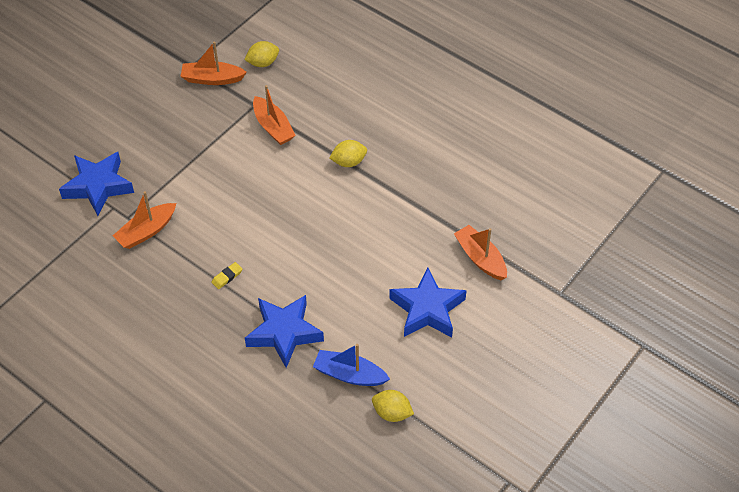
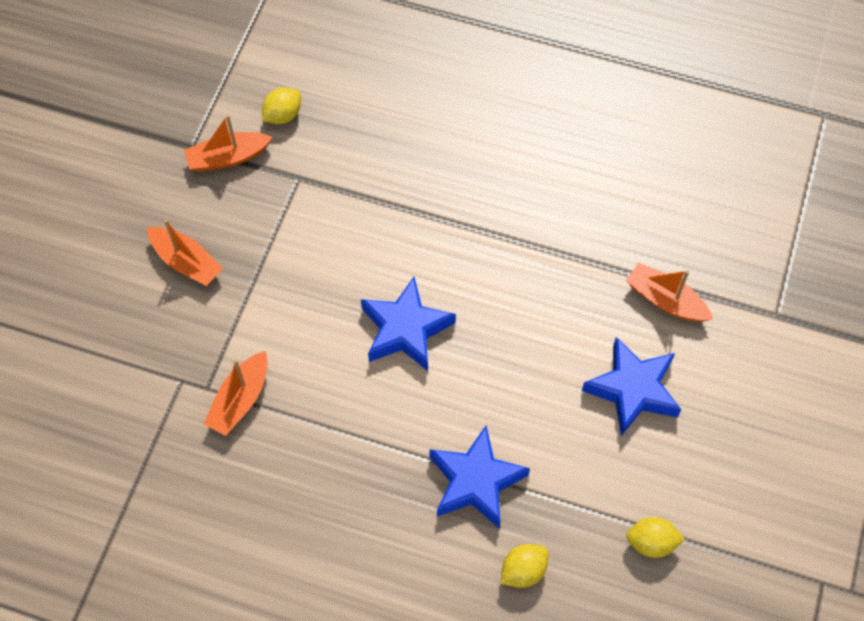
camera: 20 degrees left, 10 degrees up
(98, 186) = (148, 357): blue star -> blue star (405, 329)
(227, 277) = (371, 429): yellow eraser -> none
(273, 127) = (336, 202): orange boat -> orange boat (186, 262)
(348, 162) = (451, 221): yellow lemon -> yellow lemon (523, 571)
(349, 374) = (579, 509): blue boat -> none

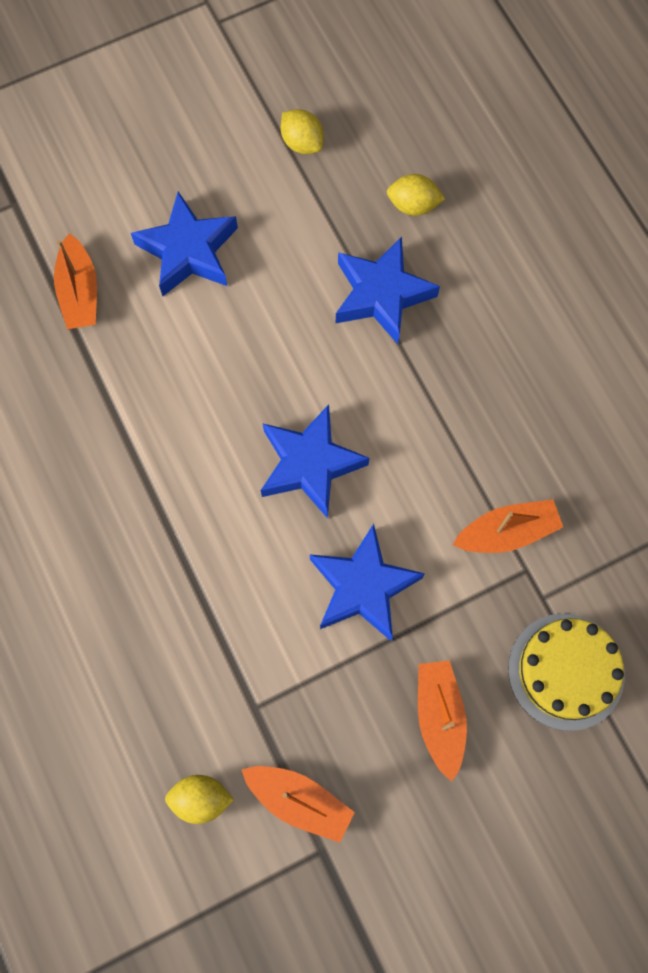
camera: 135 degrees left, 10 degrees up
(130, 351) = (566, 671): none -> yellow cake
(300, 290) = (363, 587): none -> blue star

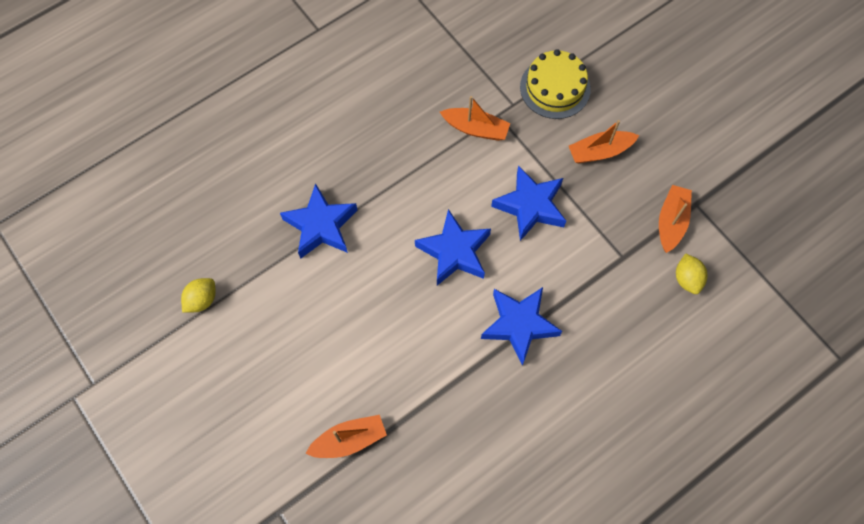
camera: 100 degrees left, 5 degrees down
(188, 251) = (304, 365): blue star -> blue star (519, 325)
(413, 205) = (247, 215): yellow lemon -> none
(507, 532) = (476, 129): orange boat -> orange boat turned 135 degrees clockwise

